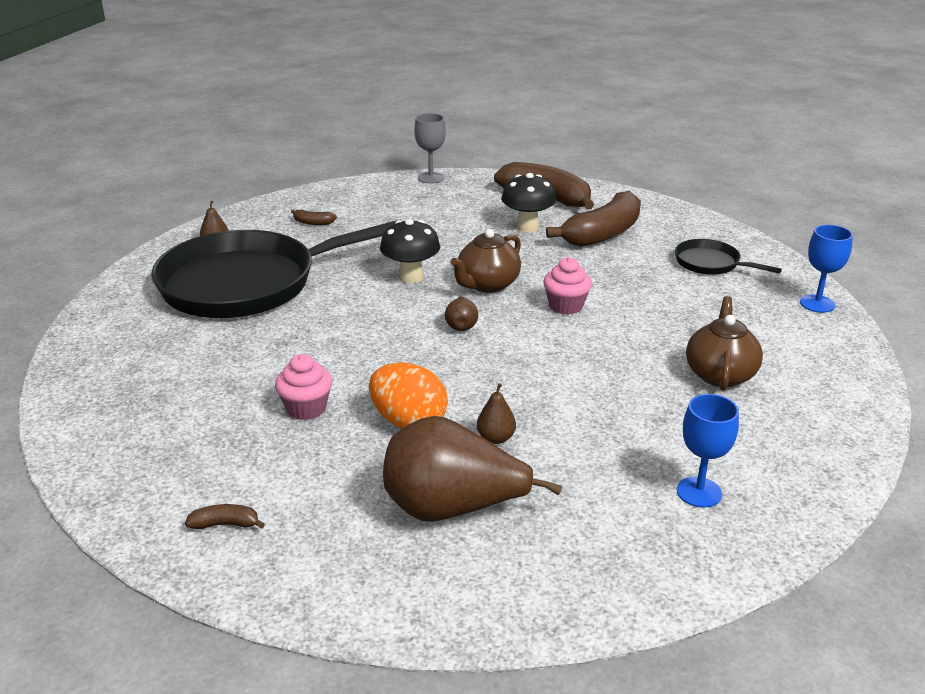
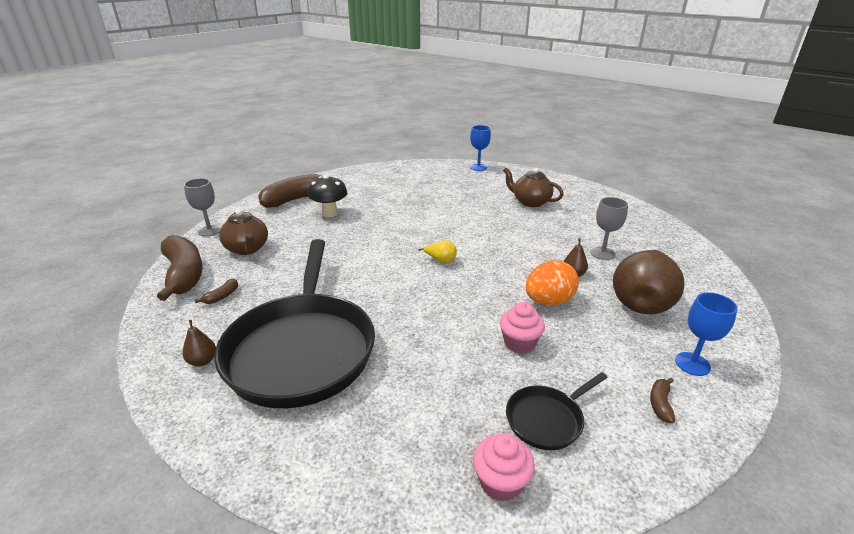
camera: 70 degrees left, 0 degrees up
(411, 277) = (361, 267): black mushroom -> none
(461, 325) = (441, 261): brown pear -> yellow pear
(487, 285) = (394, 242): brown teapot -> brown teapot (247, 249)
(566, 306) = (439, 223): pink cupcake -> pink cupcake (500, 482)
(585, 464) = (602, 253): none -> grey goblet
(603, 234) = (362, 194): brown banana -> brown banana (184, 274)
(699, 492) = (628, 231): blue goblet -> blue goblet (692, 364)
(710, 263) = (422, 178): black pan -> black pan (547, 419)

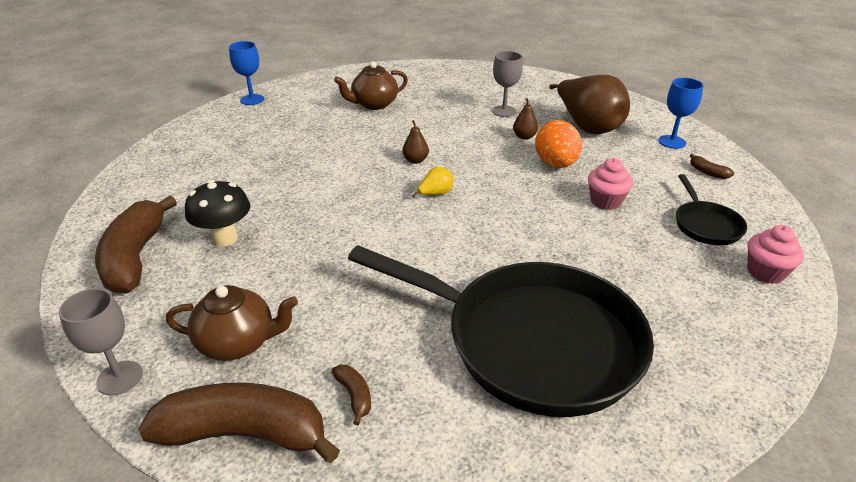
camera: 60 degrees left, 5 degrees up
(202, 361) = (502, 441): brown pear -> brown pear (415, 160)

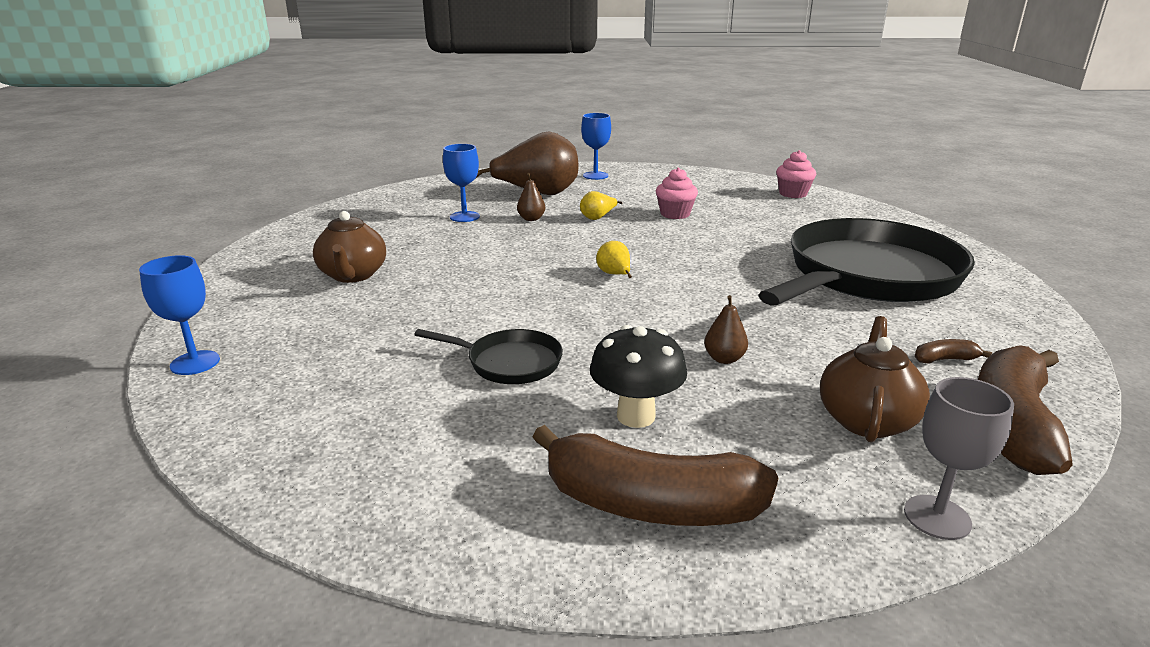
camera: 70 degrees left, 10 degrees down
(415, 160) = (532, 273): brown pear -> brown pear (724, 359)
(504, 111) = (464, 217): grey goblet -> blue goblet
(556, 164) = (598, 218): orange egg -> yellow pear
(705, 225) = (727, 194): black pan -> black pan (509, 363)
(707, 172) = (653, 177): brown banana -> none

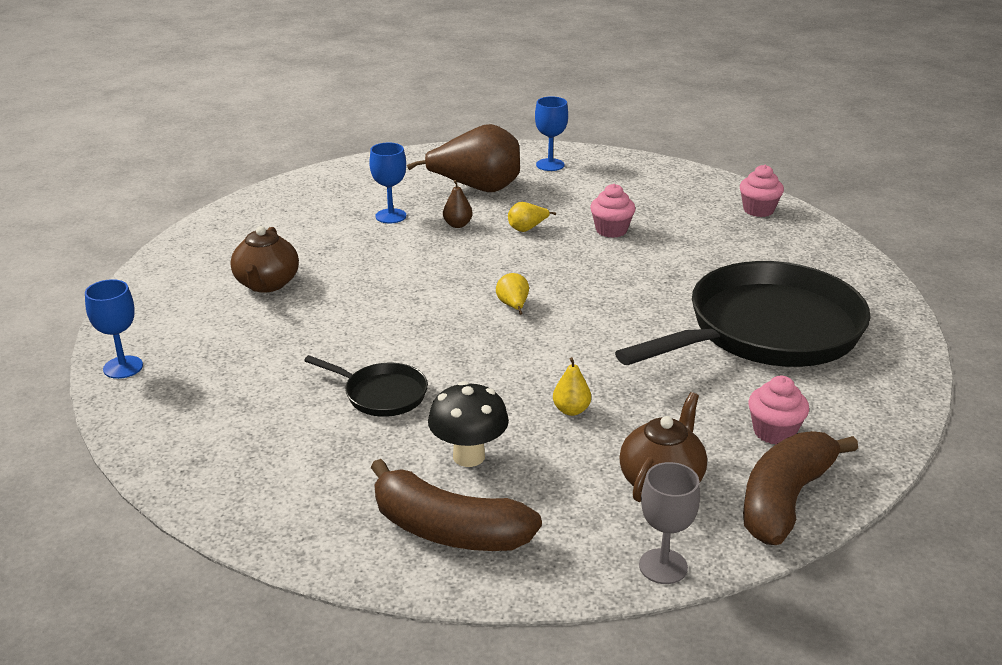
camera: 10 degrees right, 5 degrees up
(724, 359) = (571, 410): brown pear -> yellow pear
(944, 359) = (774, 432): brown banana -> pink cupcake

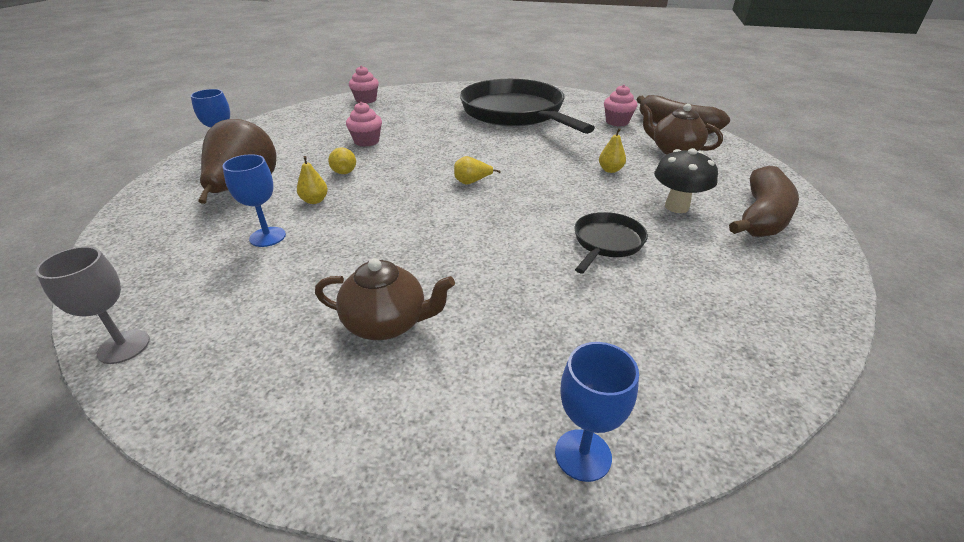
camera: 85 degrees left, 5 degrees up
(457, 225) = (314, 201): brown pear -> yellow pear
(663, 566) = (748, 157): grey goblet -> grey goblet (124, 346)

